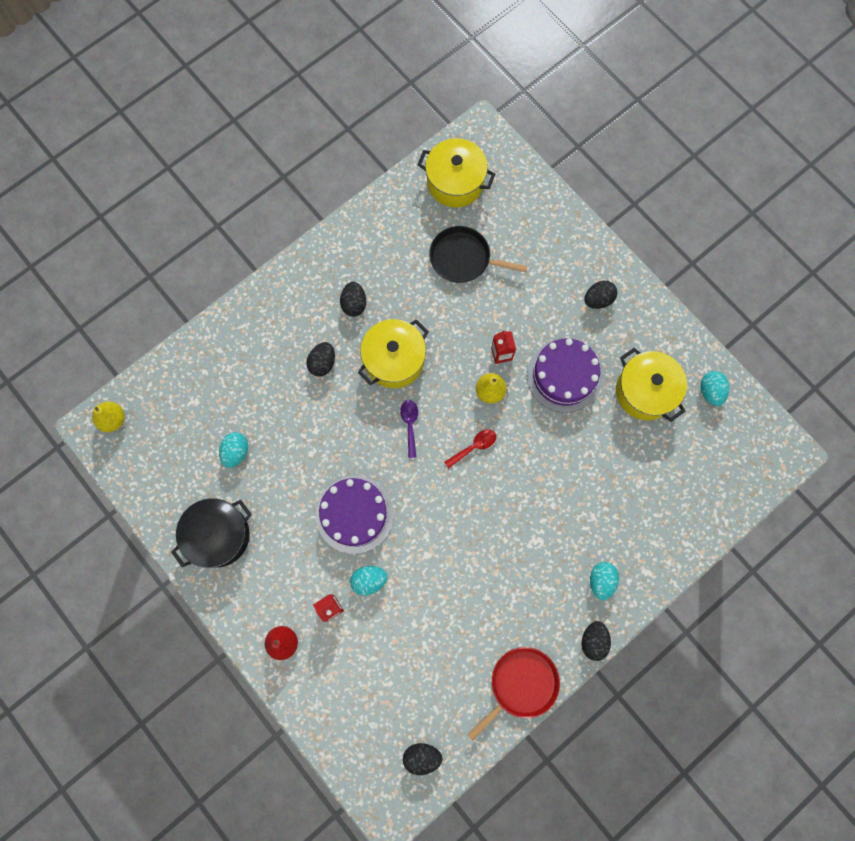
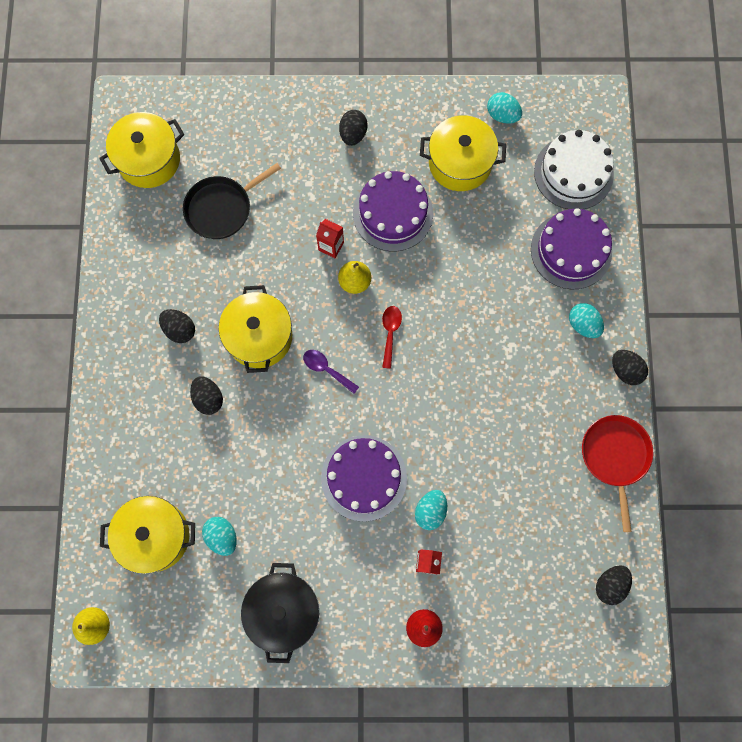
camera: 50 degrees left, 0 degrees up
(201, 408) = (155, 536): none -> yellow pot
(650, 526) = (571, 250): none -> purple cake
(713, 479) = (573, 173): none -> white cake

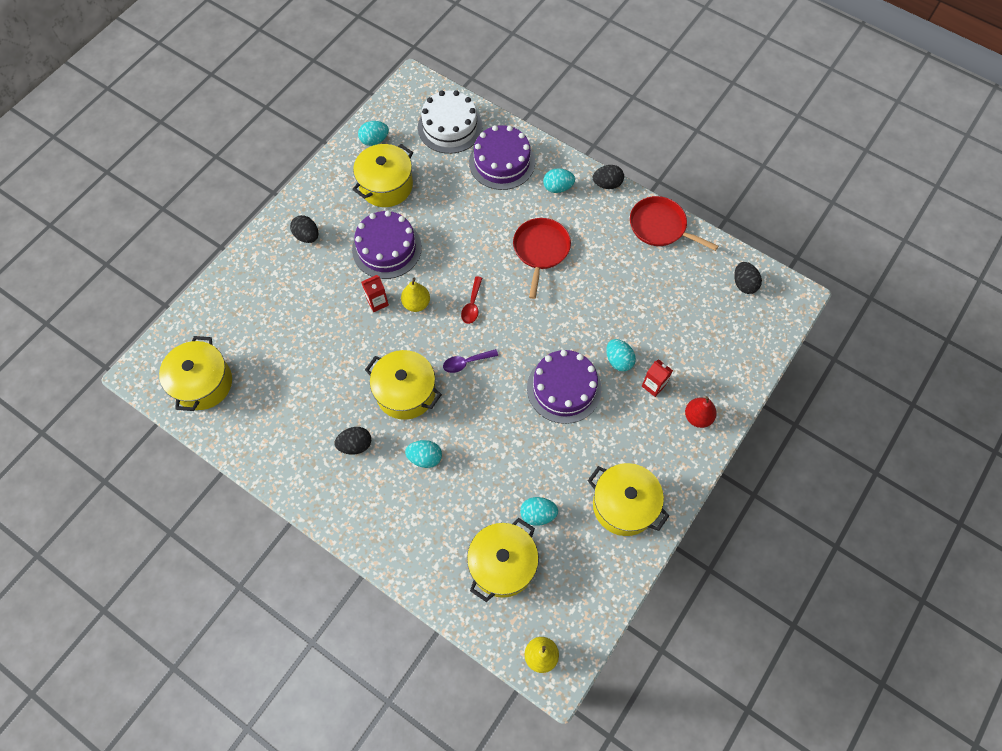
camera: 55 degrees left, 10 degrees down
(208, 398) = (425, 458): black egg -> turquoise egg
(221, 208) = (286, 356): black pan -> none
(283, 611) = (624, 505): black pot -> yellow pot
(390, 333) = (472, 305): red spoon -> red spoon turned 120 degrees counterclockwise
(498, 356) = (541, 250): none -> red pan

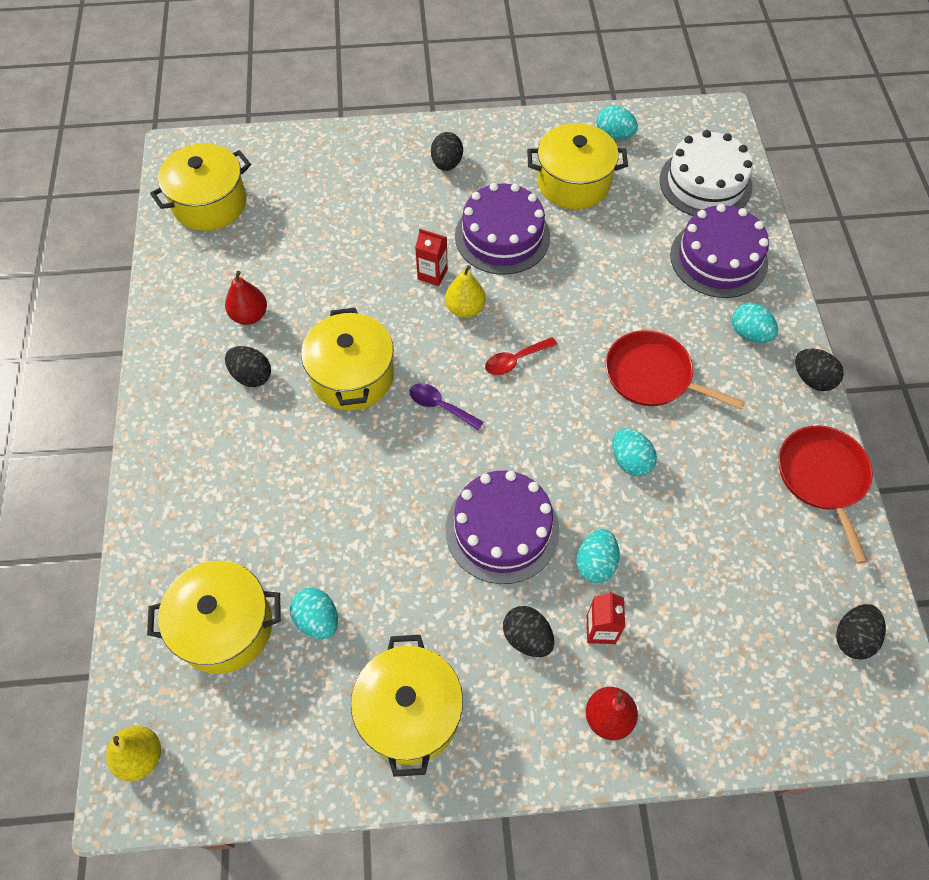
camera: 50 degrees right, 5 degrees down
(311, 417) = (249, 315): none -> red pear
(425, 458) = (291, 451): turquoise egg -> turquoise egg (630, 461)
(541, 250) = (652, 375): red pan -> red pan turned 120 degrees counterclockwise
(630, 421) = (527, 638): none -> black egg

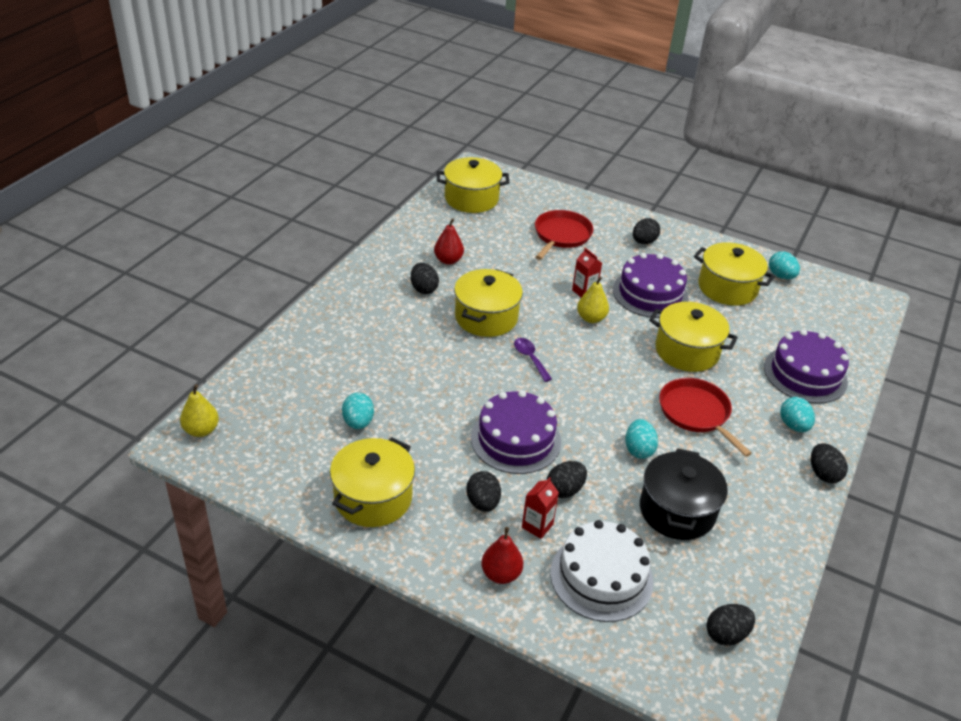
camera: 30 degrees right, 20 degrees down
(225, 627) = (301, 397): yellow pot -> yellow pot (687, 351)
(515, 360) = (602, 359): red spoon -> none
(595, 563) = (564, 490): turquoise egg -> black egg
(705, 183) = (831, 330): white cake -> white cake (601, 577)
(716, 516) = (677, 510): none -> black pot
(822, 477) = (782, 532): red pan -> red pan (561, 235)

